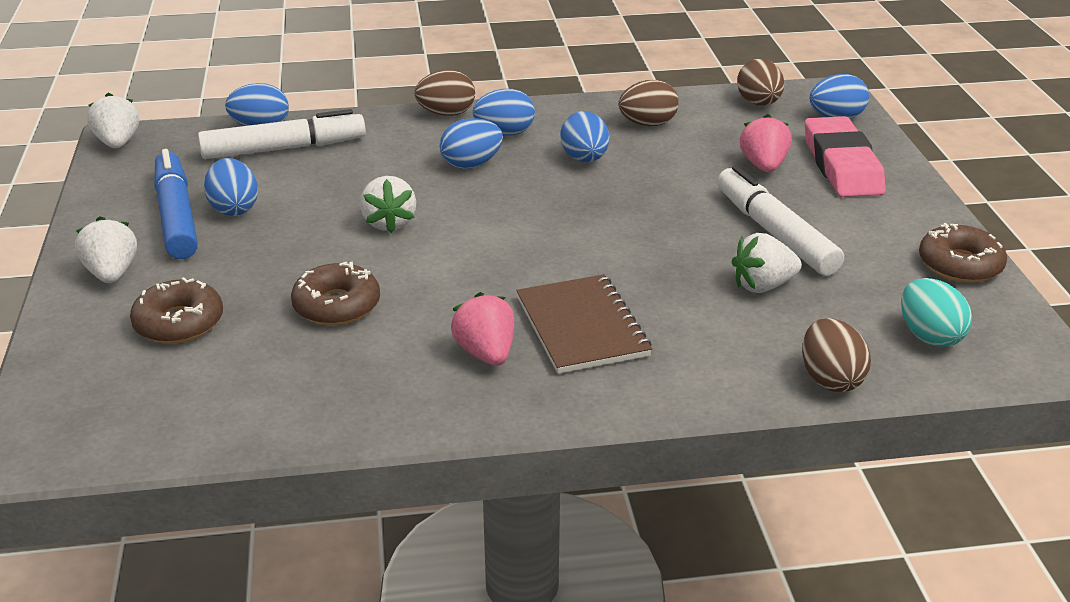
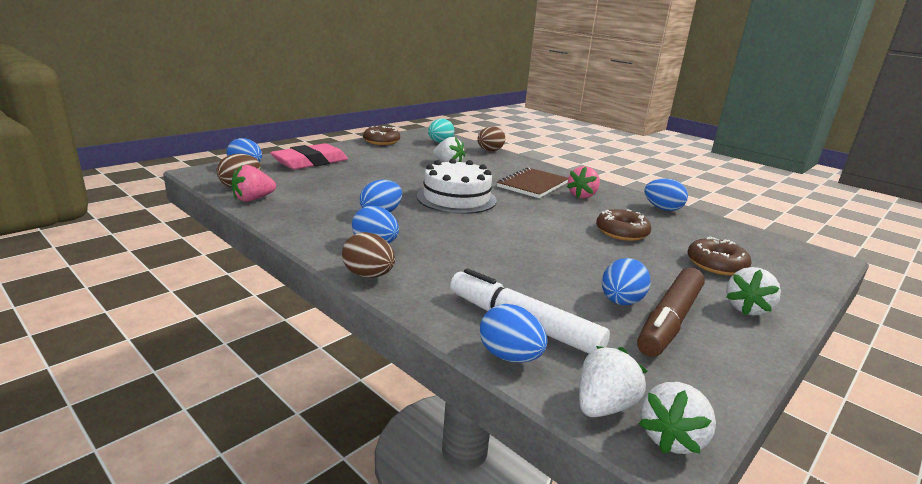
camera: 130 degrees left, 10 degrees down
(176, 216) = (670, 321): blue marker -> brown marker
(389, 223) = (538, 244): white strawberry -> white strawberry (603, 406)
(471, 164) = (435, 242): blue egg -> blue egg (662, 209)
(587, 228) = (456, 198): none -> white cake
(647, 124) = (307, 207): brown egg -> none
(763, 166) = (332, 175): pink strawberry -> pink strawberry (253, 199)
(774, 233) = (401, 166): white marker -> none

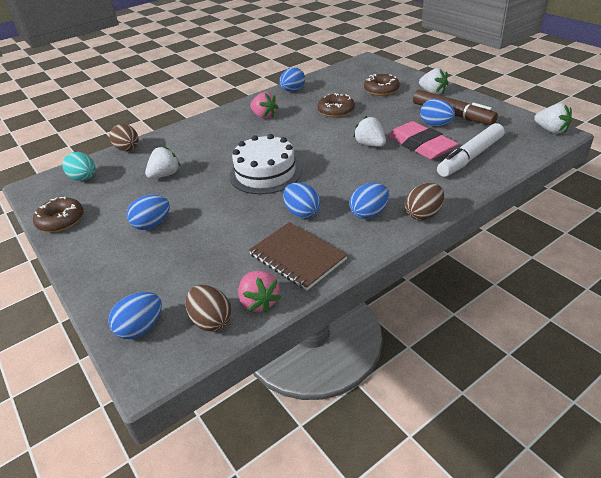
camera: 75 degrees left, 15 degrees up
(310, 162) = (132, 272): pink eraser -> pink eraser (420, 145)
(510, 356) = (506, 164): blue egg -> blue egg (152, 224)
(533, 185) = (235, 134): brown notebook -> brown notebook (297, 257)
(603, 406) = (536, 142): white strawberry -> white strawberry (370, 144)

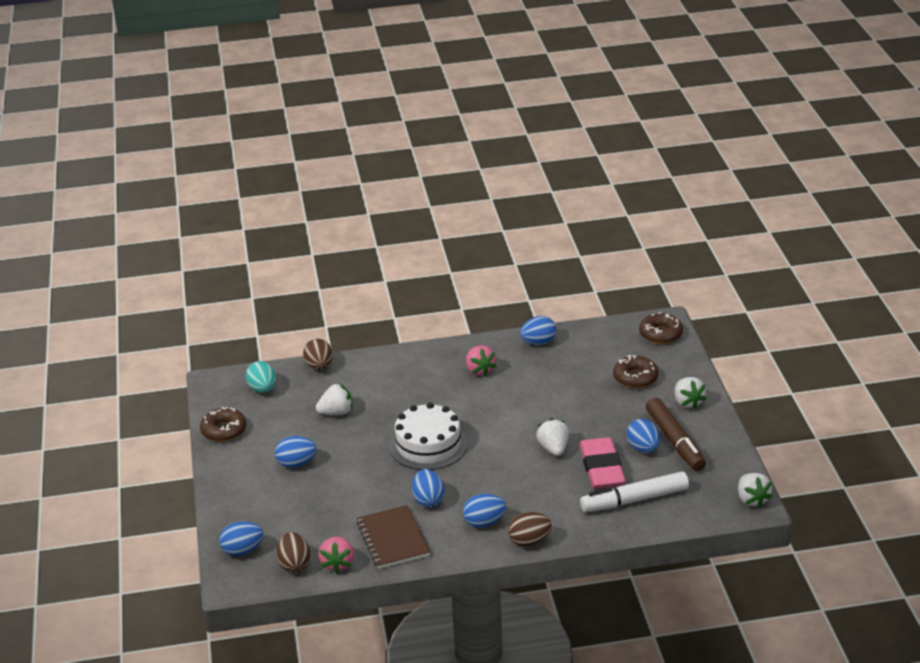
camera: 25 degrees right, 5 degrees down
(336, 111) = (559, 390): brown donut -> brown donut (660, 334)

